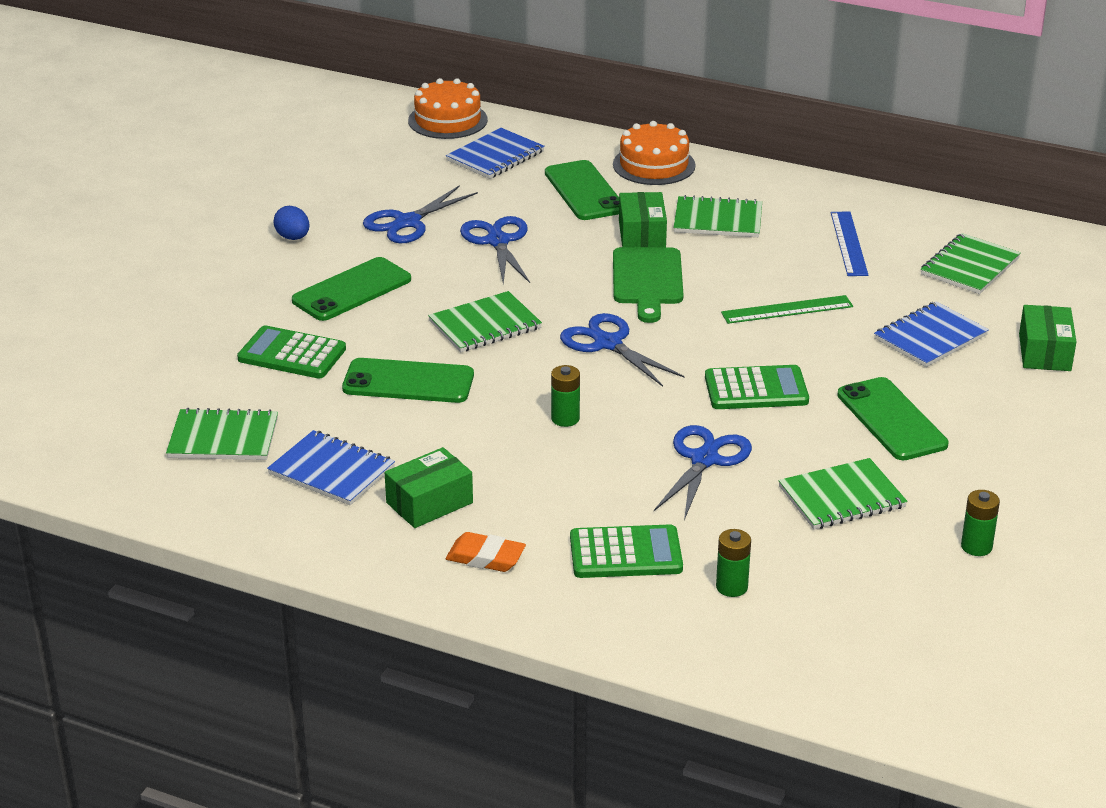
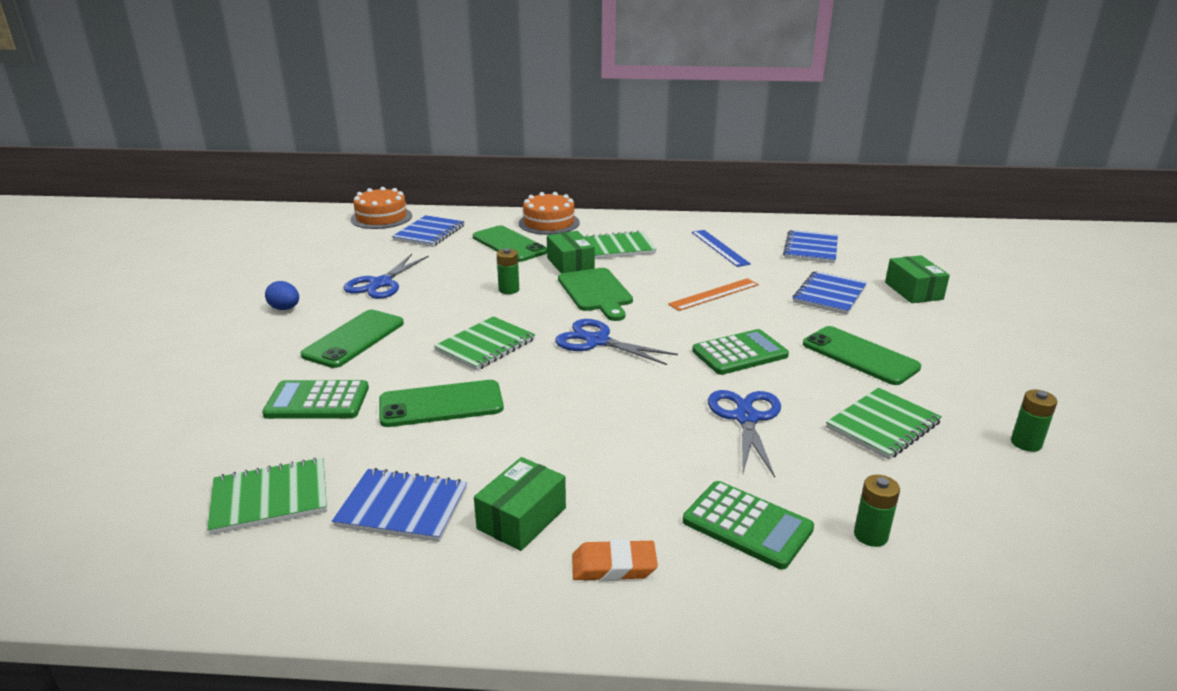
camera: 20 degrees left, 5 degrees down
(497, 241) = (462, 285): blue scissors -> none
(565, 419) = (602, 408): green battery -> green battery (509, 290)
(625, 553) = (747, 525): green calculator -> green calculator turned 60 degrees clockwise
(787, 310) = (714, 294): green ruler -> orange ruler
(970, 266) = (811, 249): green notebook -> blue notebook

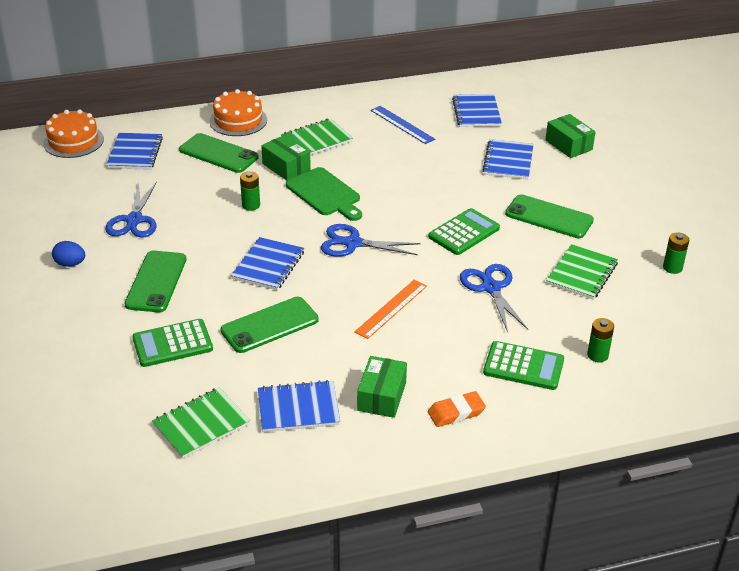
camera: 20 degrees left, 10 degrees up
(485, 345) = (268, 265): green notebook -> blue notebook
(714, 294) = (420, 178): orange ruler -> orange ruler (391, 309)

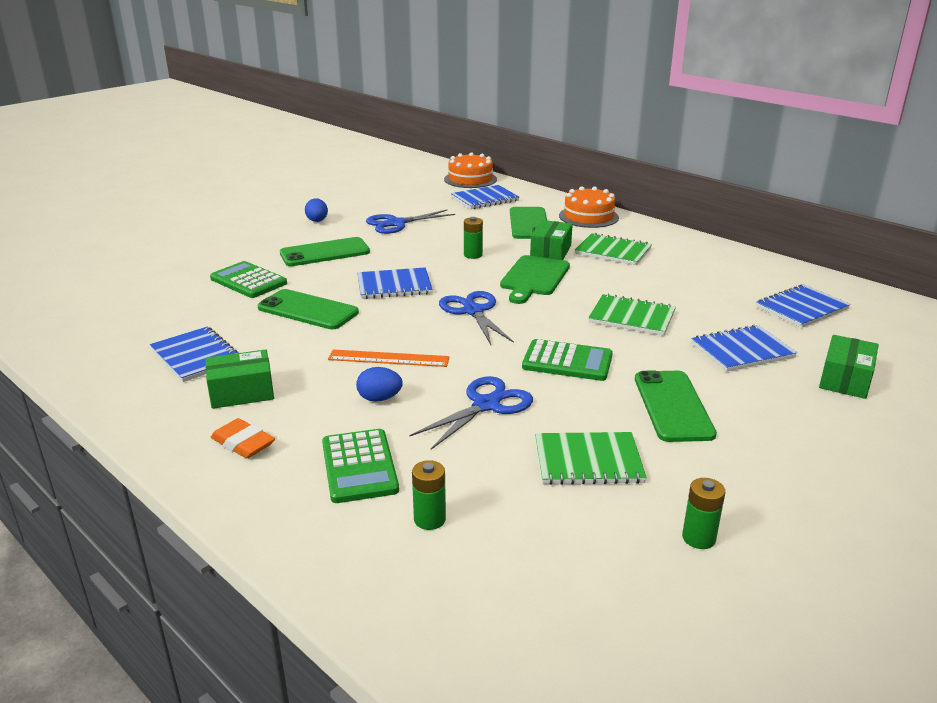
camera: 60 degrees right, 10 degrees down
(201, 424) = (149, 321): green notebook -> green notebook (632, 317)
(402, 125) = (706, 279): blue ruler -> none
(445, 331) = (379, 398): none -> blue egg

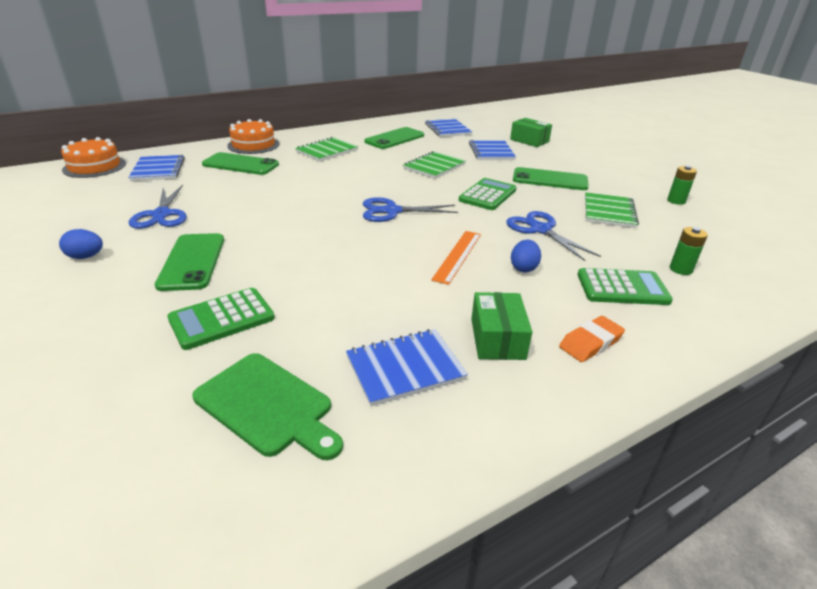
camera: 75 degrees left, 5 degrees up
(308, 310) = (335, 285): green phone -> green phone (394, 139)
(394, 285) = (314, 235): blue notebook -> none
(473, 255) = (282, 194): green battery -> none
(534, 278) = (349, 181): green cutting board -> green cutting board (267, 406)
(550, 252) = (306, 168): green box -> none

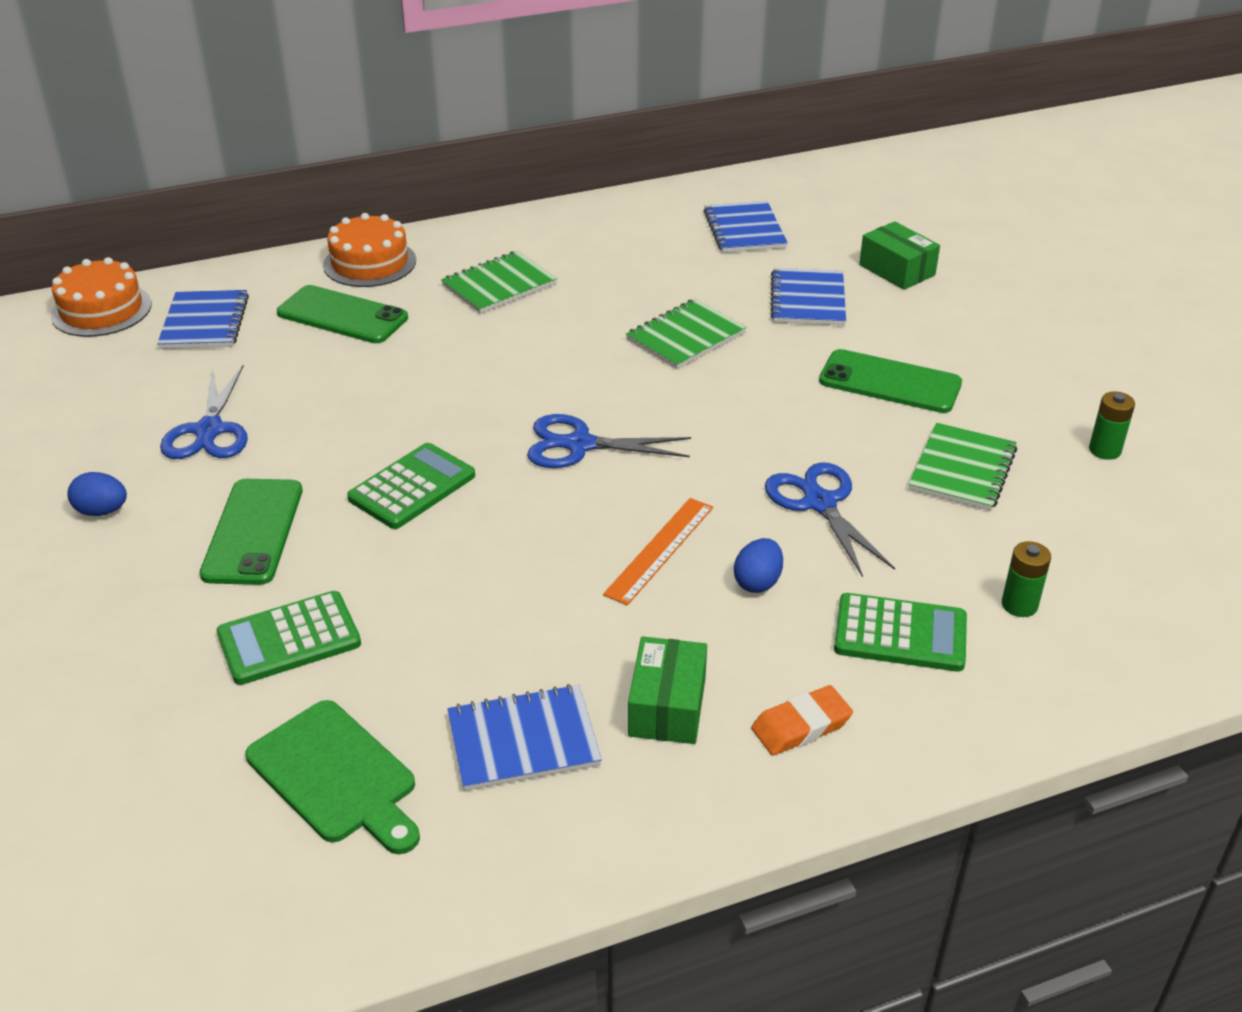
camera: 10 degrees right, 5 degrees up
(394, 139) = (633, 254): green phone -> none
(487, 195) = (758, 416): green calculator -> green calculator (412, 487)

